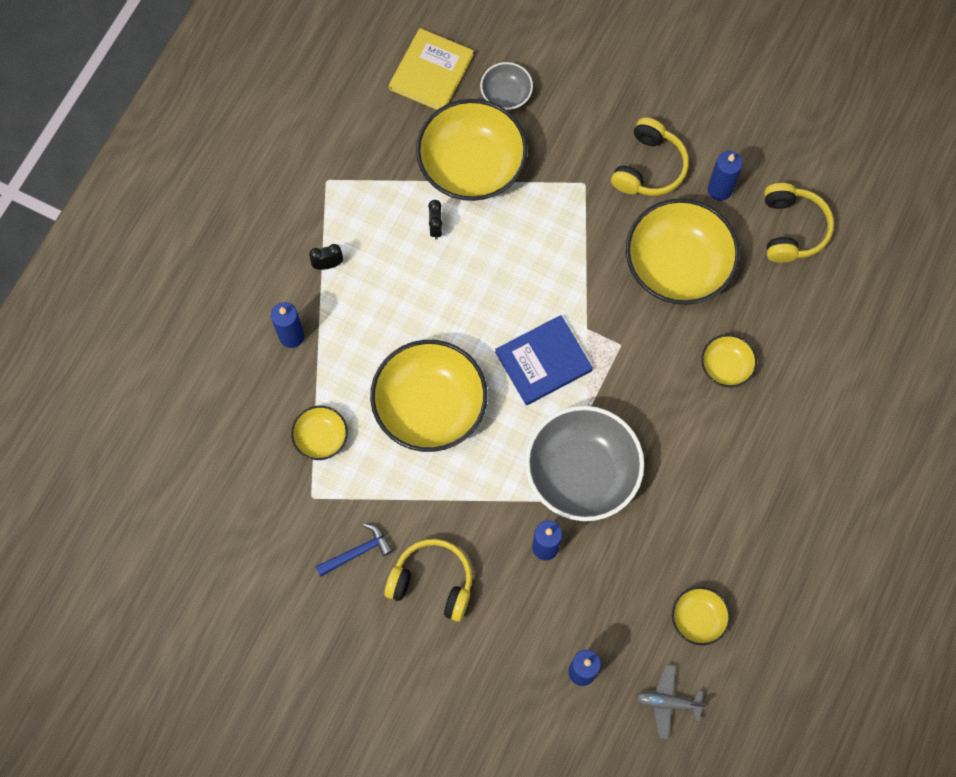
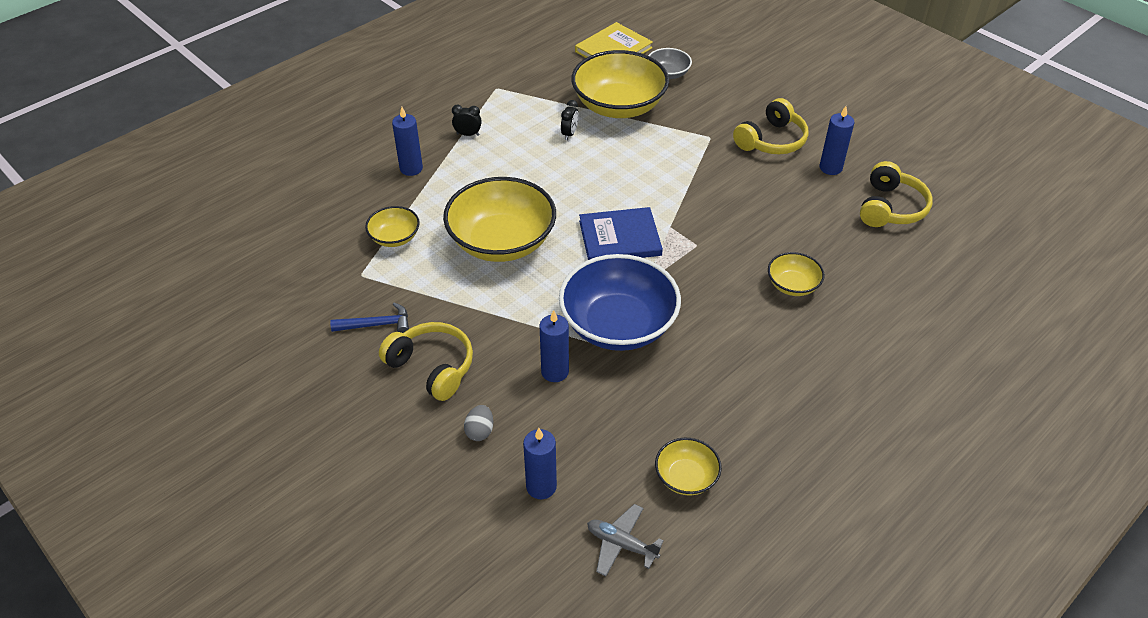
camera: 20 degrees right, 25 degrees down
(506, 636) = (480, 431): none -> grey egg
(582, 472) = (618, 325): grey bowl -> blue bowl
(677, 265) = (772, 206): yellow bowl -> none

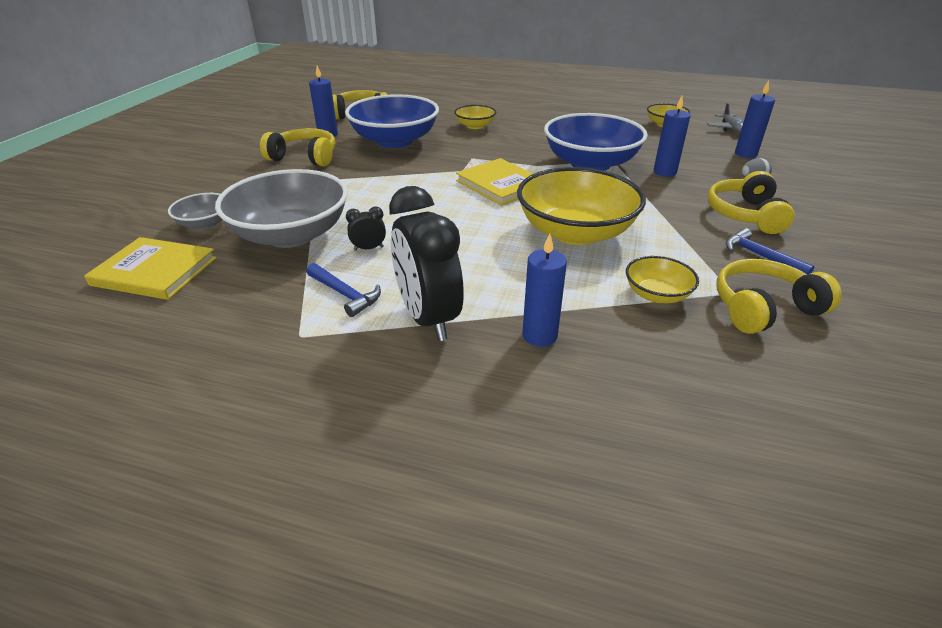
camera: 120 degrees left, 10 degrees down
(333, 278) = (764, 308): none -> yellow headphones
(468, 134) = (428, 318): black clock -> black clock, size x2.41
(522, 111) = (345, 294): none -> blue hammer
(619, 106) = (291, 235): yellow bowl -> grey bowl
(620, 238) = (500, 184): blue book -> yellow book
(781, 207) = (395, 141): none -> blue bowl

